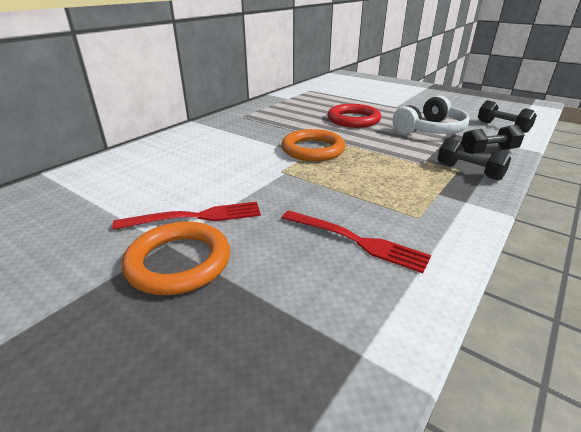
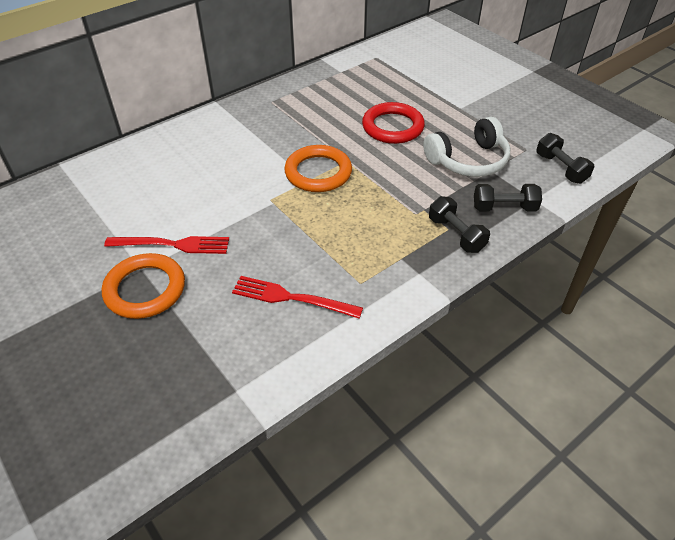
camera: 15 degrees right, 15 degrees up
(357, 241) = (290, 298): red fork -> red fork turned 150 degrees clockwise

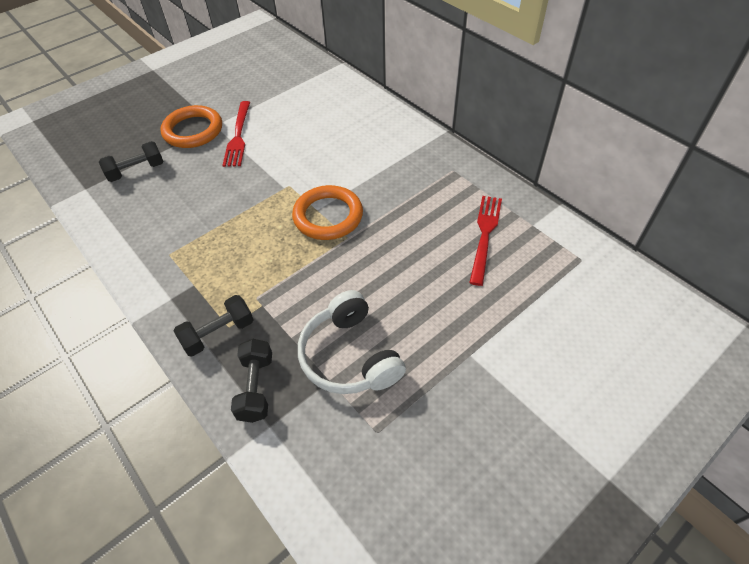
camera: 90 degrees right, 5 degrees up
(290, 298) = (163, 209): red fork -> red fork (485, 234)
(392, 127) = (416, 278): red ring -> none
(560, 168) = (332, 474): black dumbbell -> black dumbbell (136, 171)

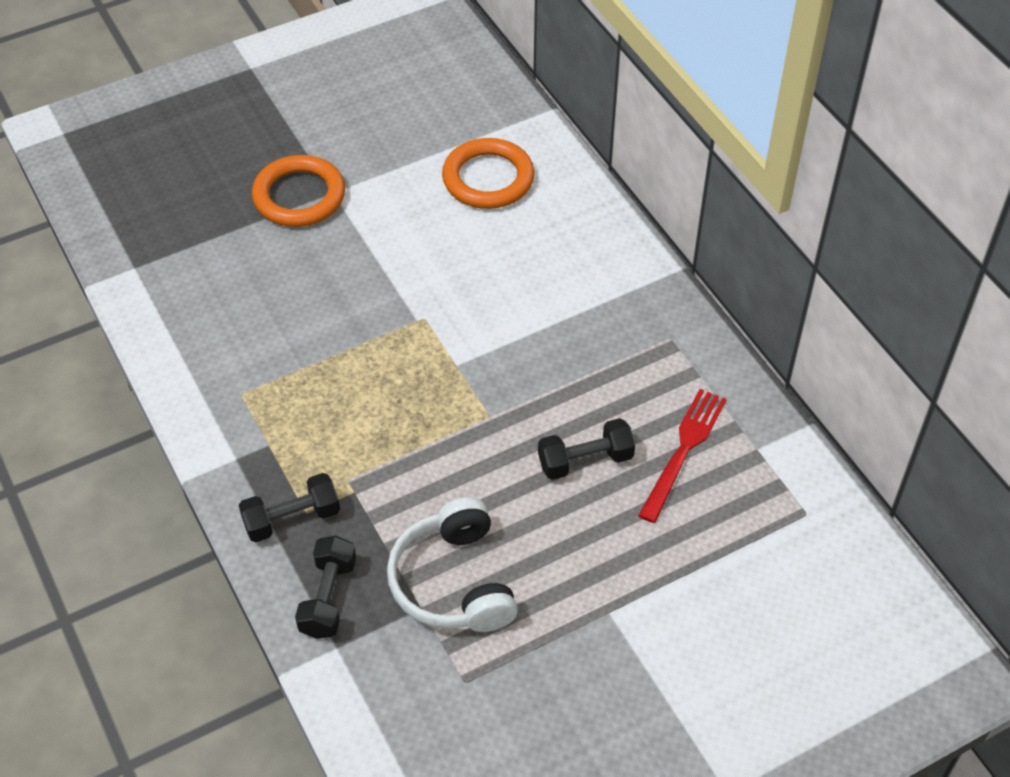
camera: 10 degrees right, 0 degrees up
(136, 171) = (209, 252): black dumbbell -> black dumbbell (585, 461)
(238, 136) = (365, 219): red fork -> none
(328, 216) = (470, 378): orange ring -> orange ring (488, 178)

